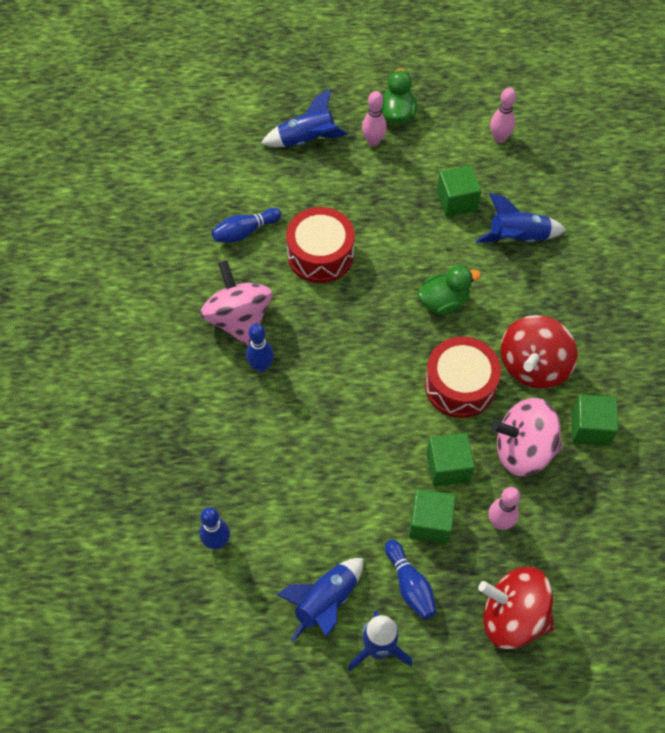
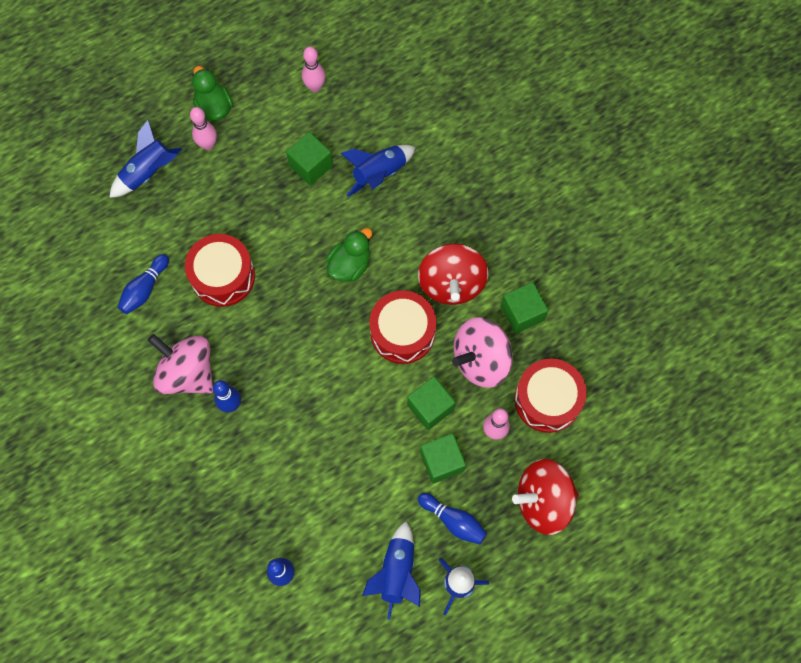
camera: 30 degrees left, 10 degrees up
(571, 522) = (547, 400): none -> red drum

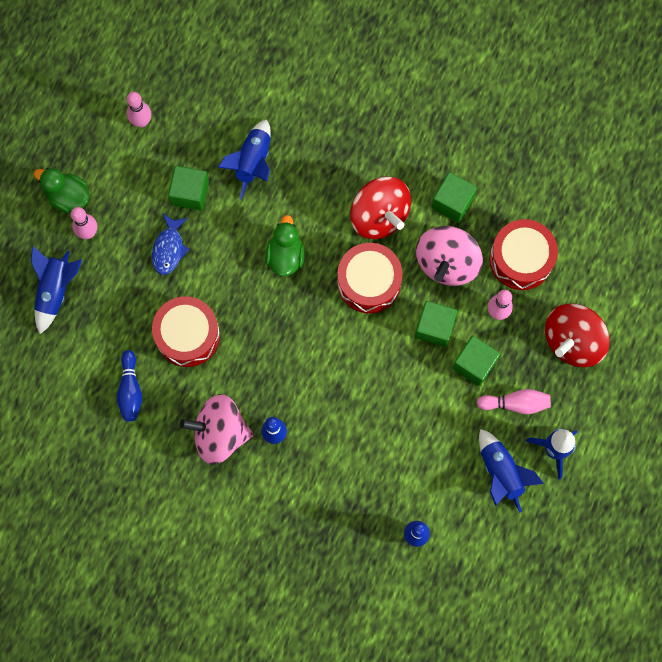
camera: 35 degrees left, 5 degrees up
(261, 198) = (169, 248): none -> blue fish
(453, 521) = (515, 403): blue bowling pin -> pink bowling pin

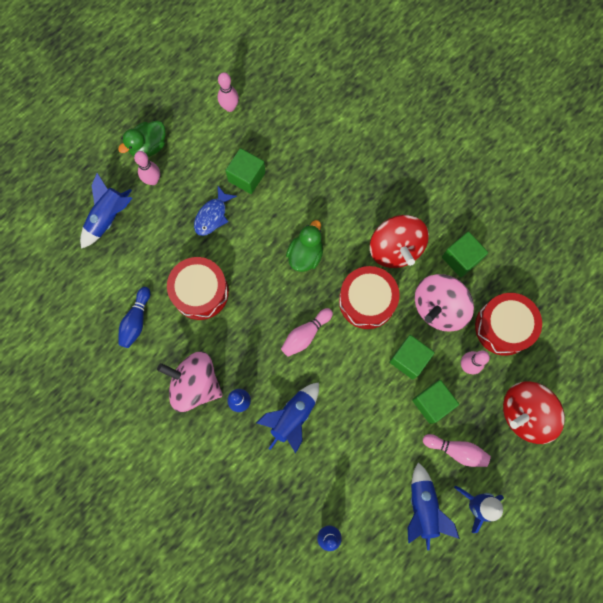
camera: 20 degrees right, 0 degrees up
(68, 197) = (148, 146): green duck -> green duck turned 90 degrees counterclockwise
(253, 162) = (307, 169): blue rocket -> blue rocket (292, 417)
(317, 340) = (305, 334): none -> pink bowling pin

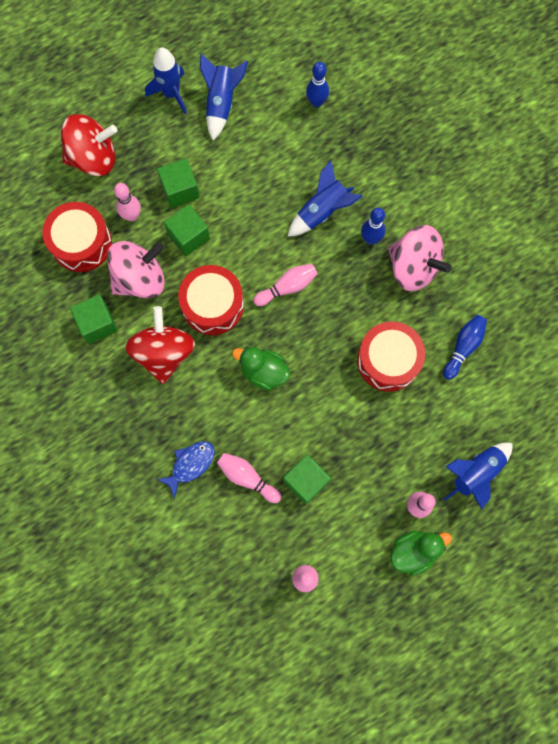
camera: 165 degrees left, 0 degrees up
(212, 216) = (356, 444): blue fish -> blue fish (190, 464)
(305, 254) = (263, 372): green duck -> green duck turned 75 degrees clockwise
(456, 451) = (172, 142): pink bowling pin -> pink bowling pin (247, 478)

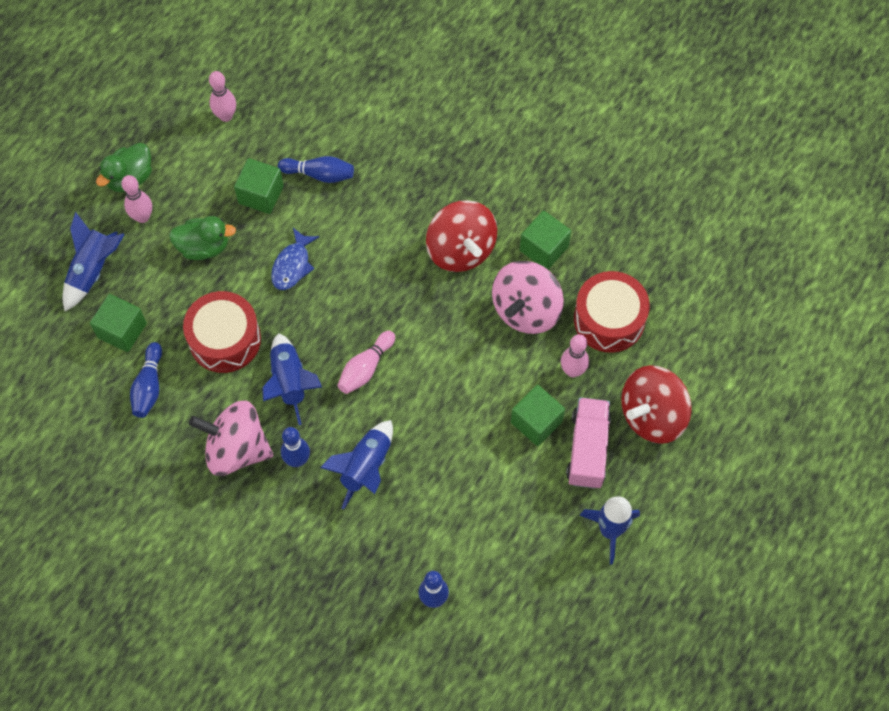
camera: 155 degrees right, 10 degrees down
(154, 154) = (587, 449): none -> pink truck
(188, 236) = (499, 375): green cube -> green cube (122, 330)
(190, 464) = (380, 163): blue fish -> blue fish (292, 265)
(212, 305) = (436, 316): red drum -> none
(221, 103) = (545, 545): blue rocket -> blue rocket (290, 382)
(247, 478) = (319, 174): pink bowling pin -> blue bowling pin
(263, 372) = (350, 274): green duck -> green duck (204, 247)

